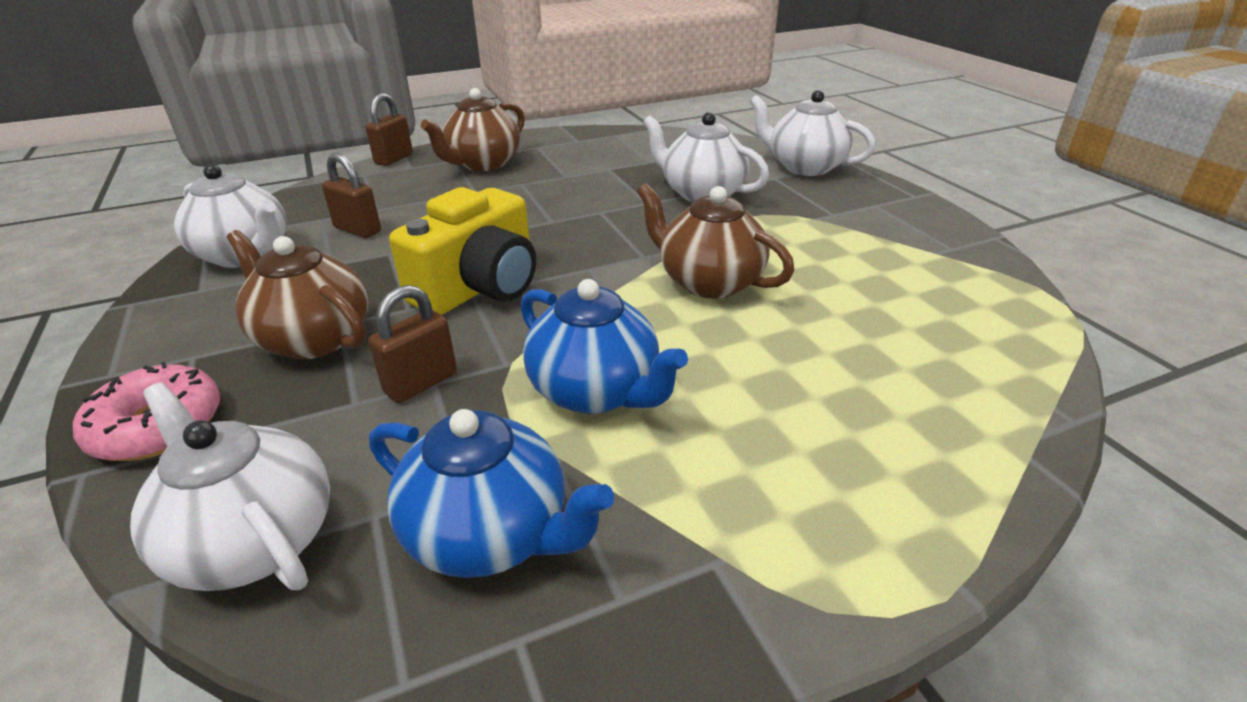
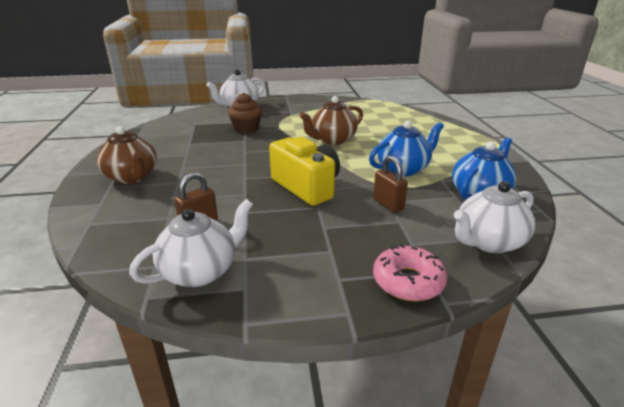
camera: 75 degrees left, 5 degrees down
(313, 338) = (336, 235): brown teapot -> none
(394, 159) = (72, 210): brown padlock -> none
(701, 193) = (246, 128): white teapot -> brown cupcake

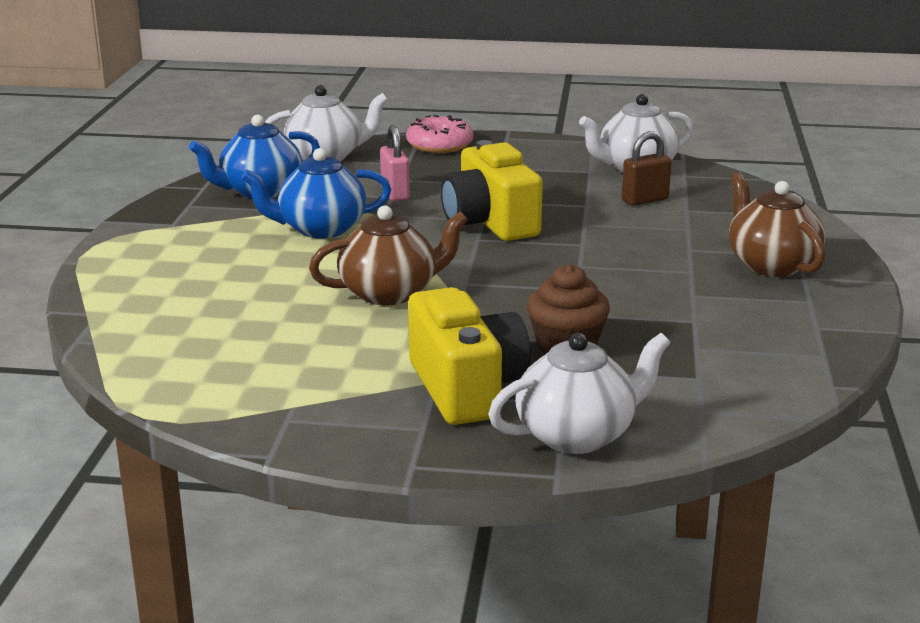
camera: 165 degrees left, 5 degrees down
(280, 113) = (466, 388): none -> yellow camera
(388, 204) = (395, 193): brown padlock -> pink padlock

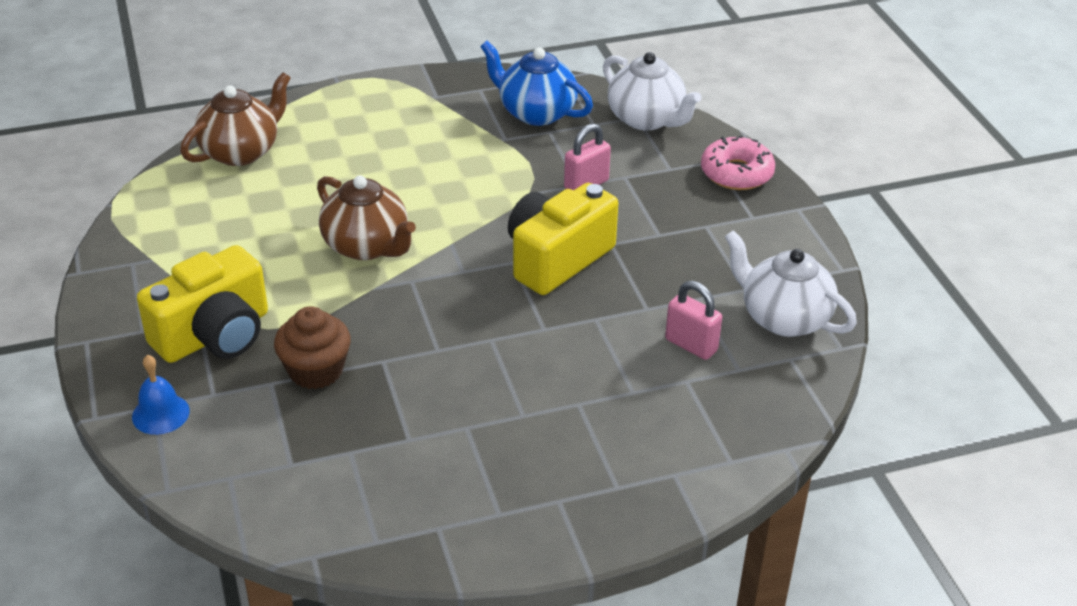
camera: 65 degrees right, 15 degrees up
(320, 229) = (475, 170): blue teapot -> none
(577, 435) = (160, 414): white teapot -> blue bell
(645, 200) = (691, 345): brown padlock -> pink padlock
(771, 264) = (576, 470): brown teapot -> brown teapot (241, 151)

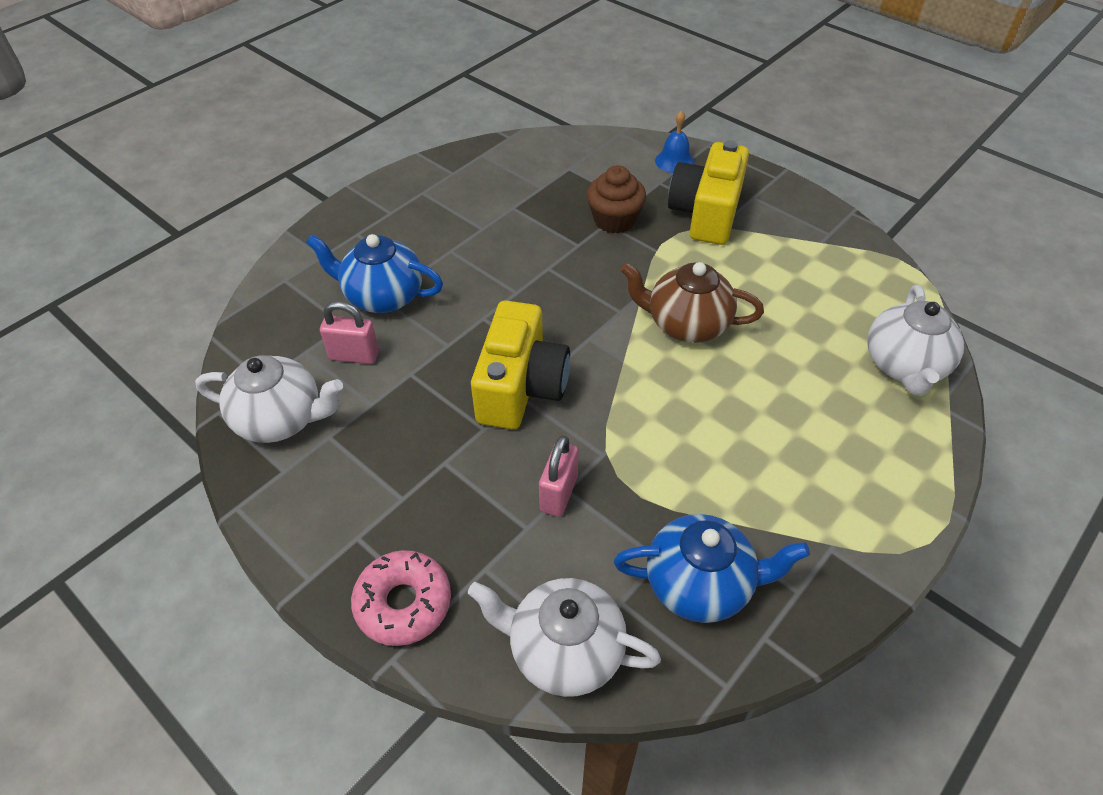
camera: 150 degrees right, 10 degrees up
(241, 151) = (904, 366): brown teapot -> white teapot
(630, 393) = (382, 296): none -> blue teapot

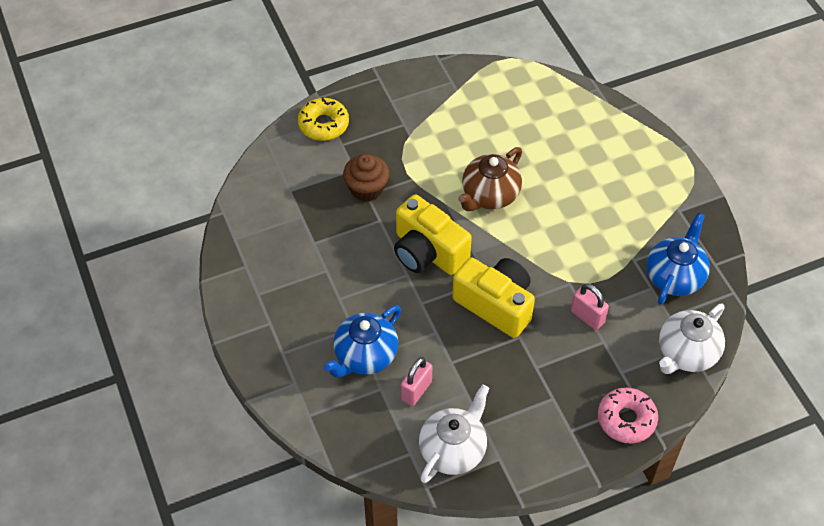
camera: 65 degrees left, 5 degrees up
(674, 161) = (323, 124): blue bell -> yellow donut
(706, 213) = (392, 134): yellow camera -> yellow camera (428, 252)
(904, 366) = (579, 110): white teapot -> none

